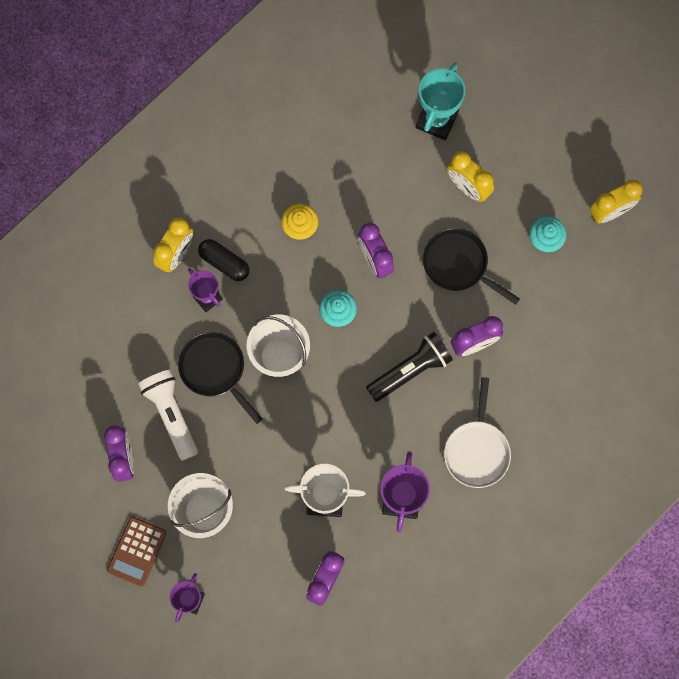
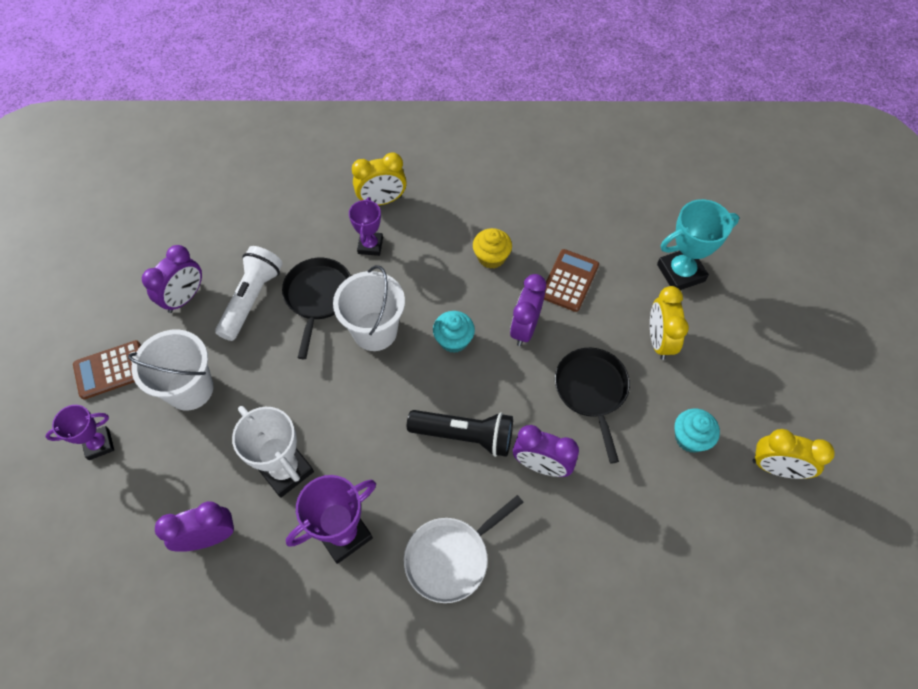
camera: 45 degrees right, 15 degrees down
(224, 263) = (409, 234): black capsule -> none
(370, 196) = (569, 280): none -> brown calculator

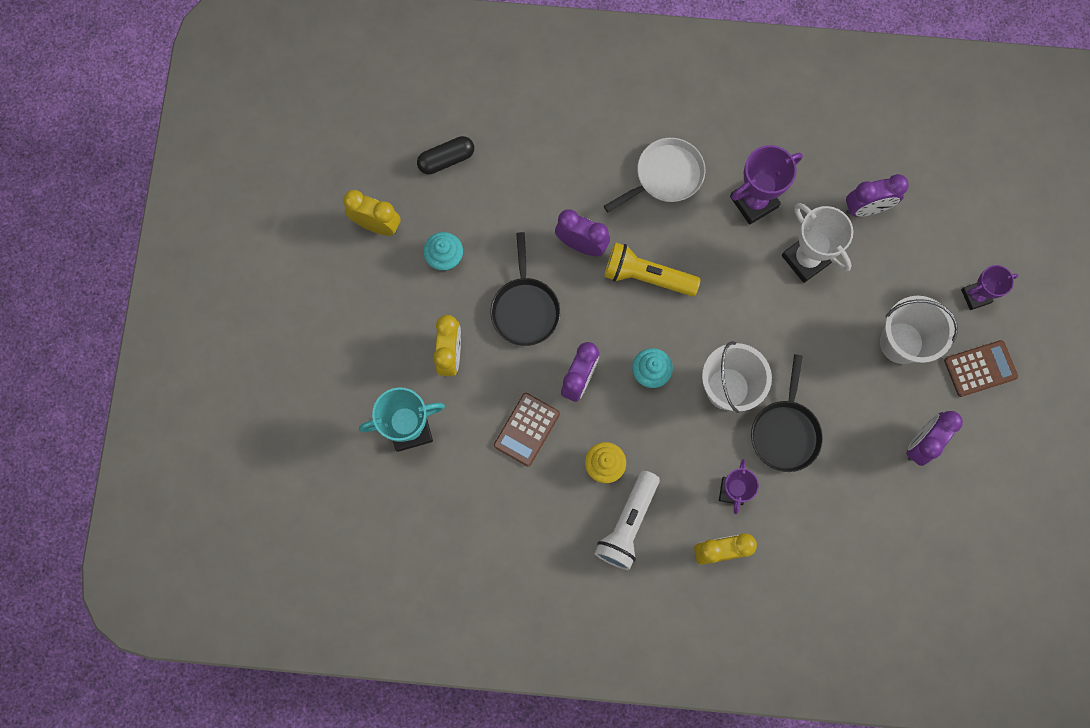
camera: 175 degrees left, 15 degrees up
(252, 299) = (852, 436): white flashlight -> white flashlight (627, 524)
(464, 436) = (646, 276): black flashlight -> yellow flashlight
(719, 555) = (446, 159): none -> black capsule

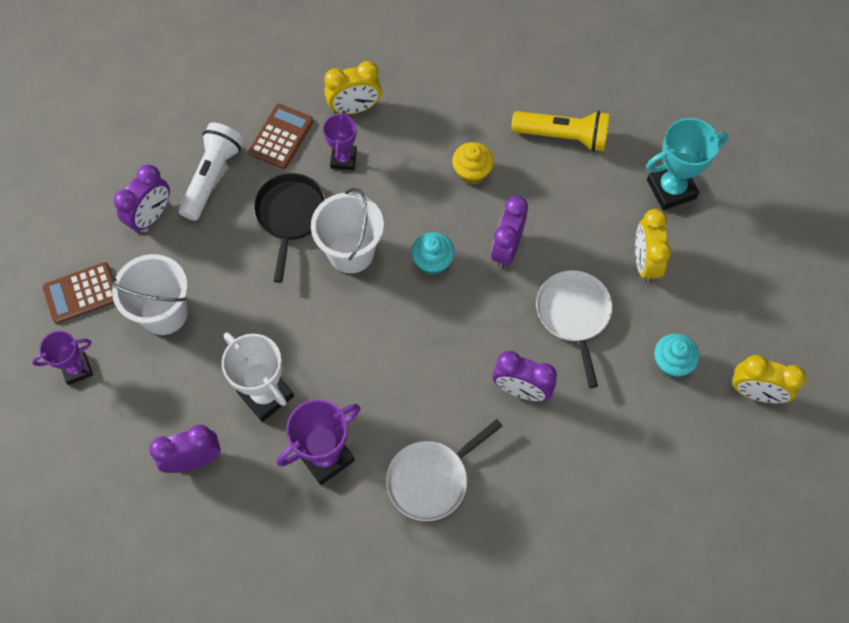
camera: 175 degrees right, 10 degrees down
(446, 159) = (693, 477): black capsule -> none
(525, 308) = (573, 315): black pan -> white pan
(526, 429) = (554, 198): brown calculator -> brown calculator (281, 137)
(627, 524) = (444, 123): white flashlight -> white flashlight (212, 177)
(646, 276) = (444, 360): yellow flashlight -> yellow flashlight (563, 136)

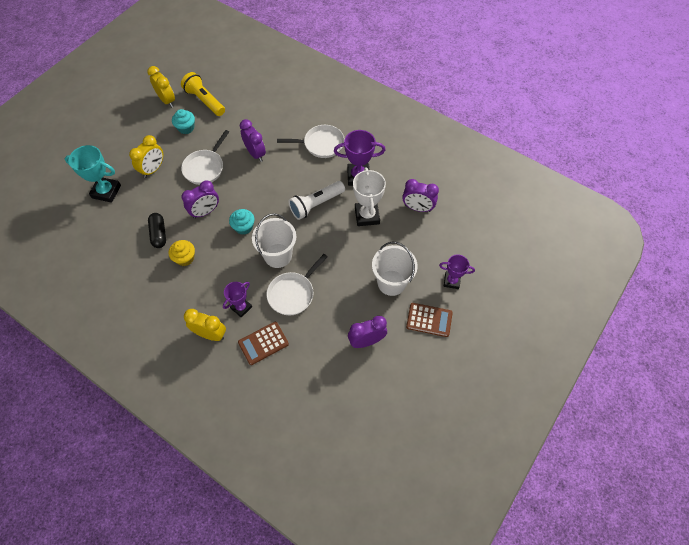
camera: 145 degrees left, 5 degrees down
(212, 177) = (318, 343): white flashlight -> white flashlight (316, 204)
(290, 216) = (293, 293): black pan -> white pan
(537, 180) = (159, 234): none -> black capsule
(563, 136) = (125, 247): yellow flashlight -> yellow flashlight (205, 100)

